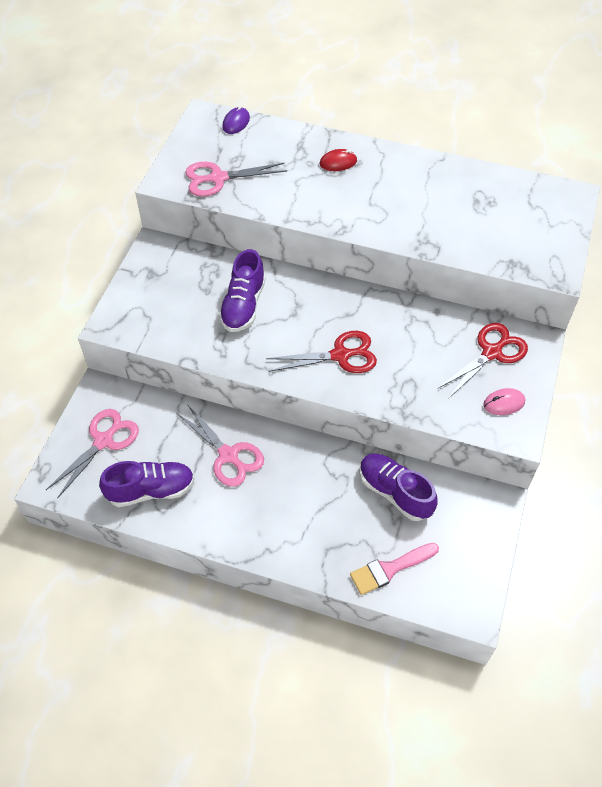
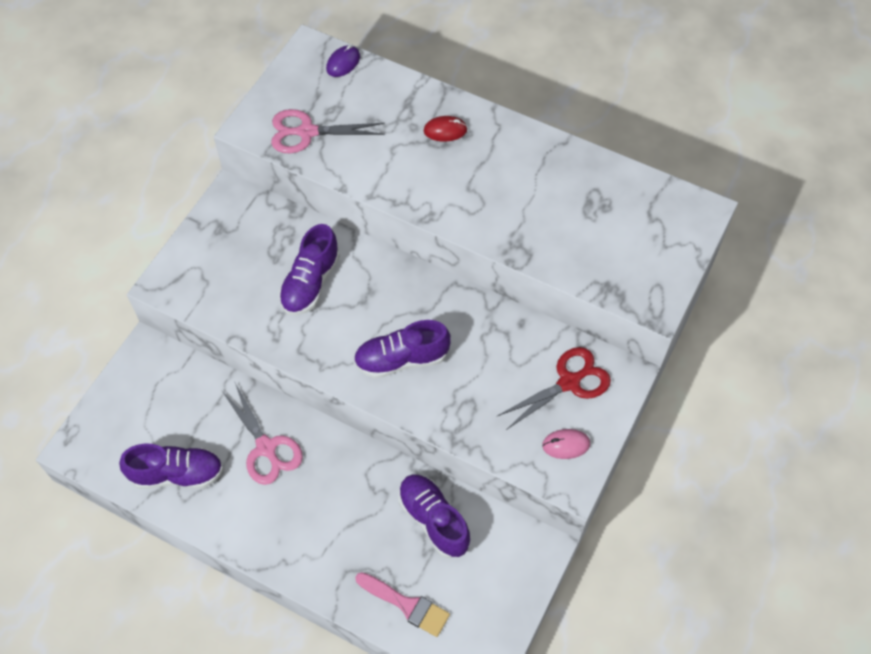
camera: 10 degrees right, 5 degrees up
(103, 441) = (139, 410): pink scissors -> none
(340, 355) = (401, 359): red scissors -> purple shoe
(390, 569) = (407, 605): pink brush -> pink brush turned 135 degrees counterclockwise

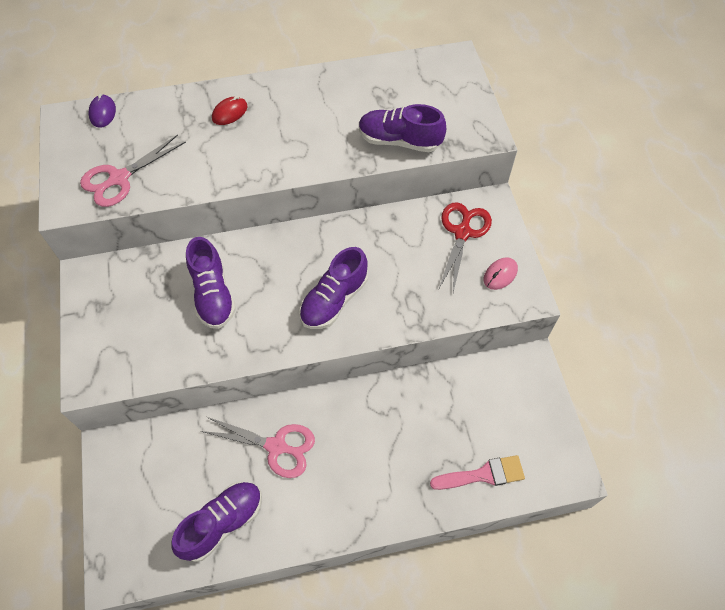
camera: 40 degrees left, 0 degrees up
(433, 520) = (445, 400): purple shoe -> purple shoe (399, 141)

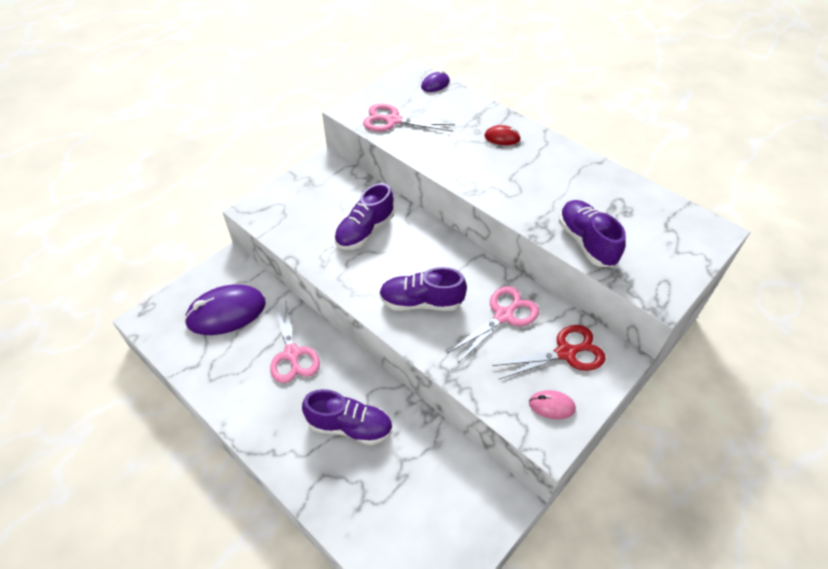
camera: 55 degrees right, 10 degrees down
(176, 483) = (226, 313): none -> purple mouse
(222, 523) = (213, 357): purple shoe -> purple shoe (350, 426)
(396, 250) = (503, 316): none -> pink scissors
(483, 474) = (368, 521): pink brush -> none

